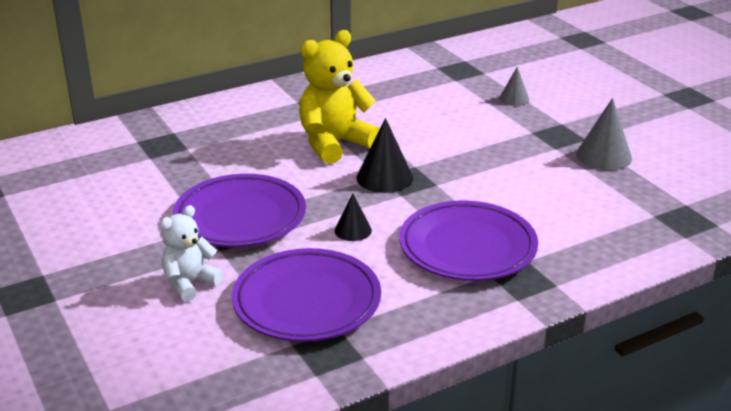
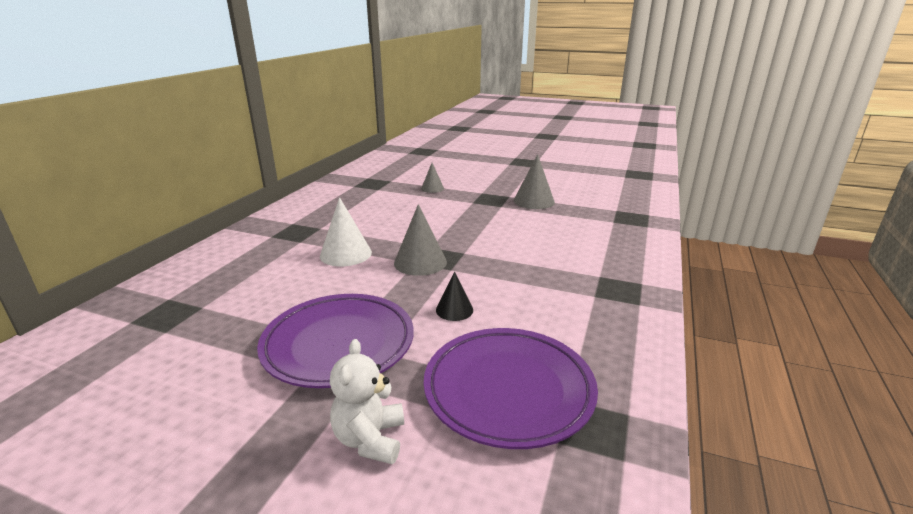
camera: 40 degrees left, 5 degrees down
(334, 144) = (346, 254): yellow teddy bear -> white cone
(384, 177) = (420, 262): black cone -> grey cone
(467, 247) = (552, 284): purple plate -> none

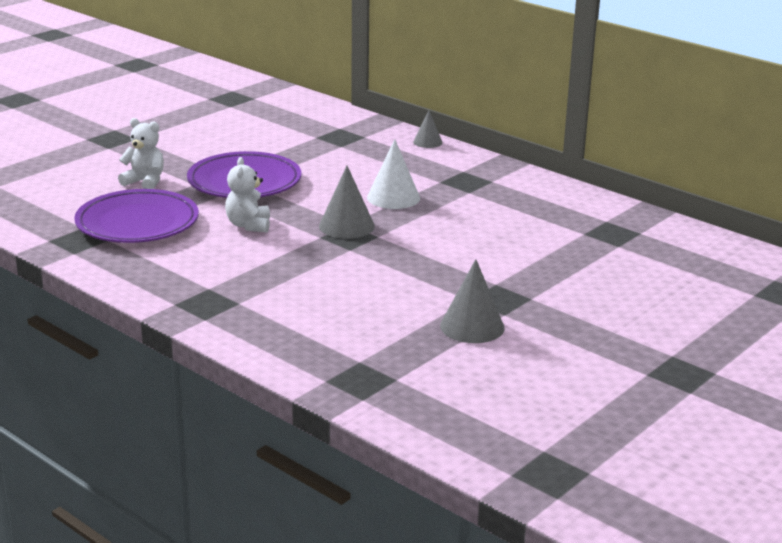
camera: 110 degrees right, 0 degrees up
(432, 188) = (568, 267): grey cone -> grey cone (427, 142)
(454, 310) = (249, 225): black cone -> white teddy bear

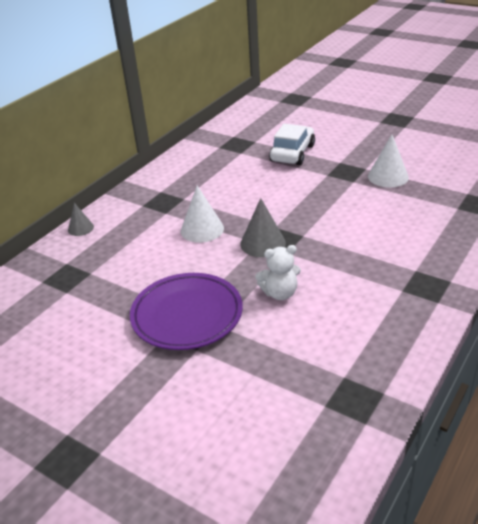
camera: 95 degrees left, 10 degrees up
(137, 224) = (302, 365): purple plate -> none
(145, 182) = (199, 388): white teddy bear -> none
(472, 326) = (388, 177): grey cone -> white cone
(571, 267) = (292, 153): none -> white car

